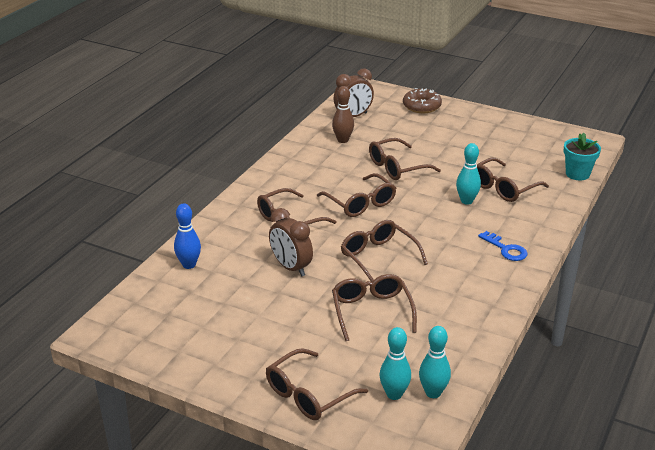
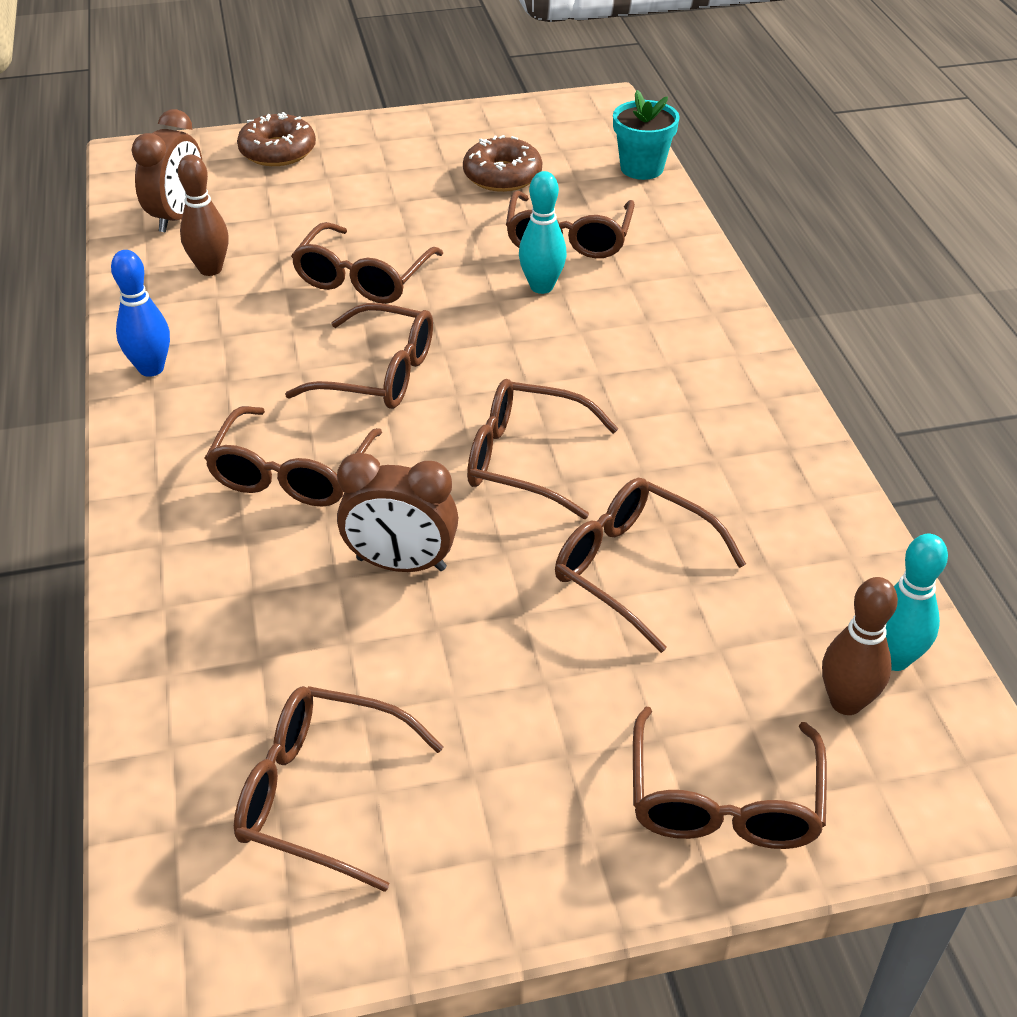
camera: 40 degrees left, 10 degrees up
(185, 317) = (320, 794): none -> brown glasses
(189, 265) = (197, 673): blue bowling pin -> blue bowling pin (151, 368)
(394, 394) = (846, 702): turquoise bowling pin -> brown bowling pin
(506, 152) = (502, 176): none -> brown donut
(506, 249) = (693, 341): blue key -> none

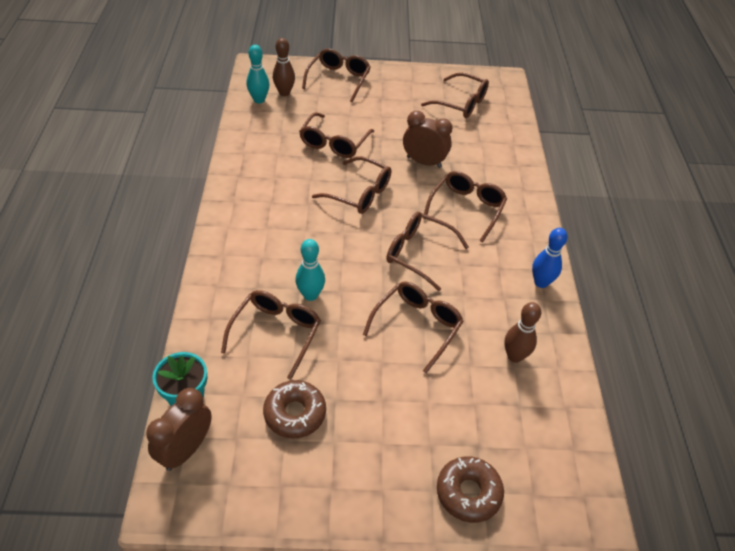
camera: 170 degrees left, 5 degrees up
(178, 217) = (543, 419): brown clock -> brown clock (186, 450)
(632, 568) = (334, 143): brown glasses -> brown glasses turned 60 degrees clockwise

